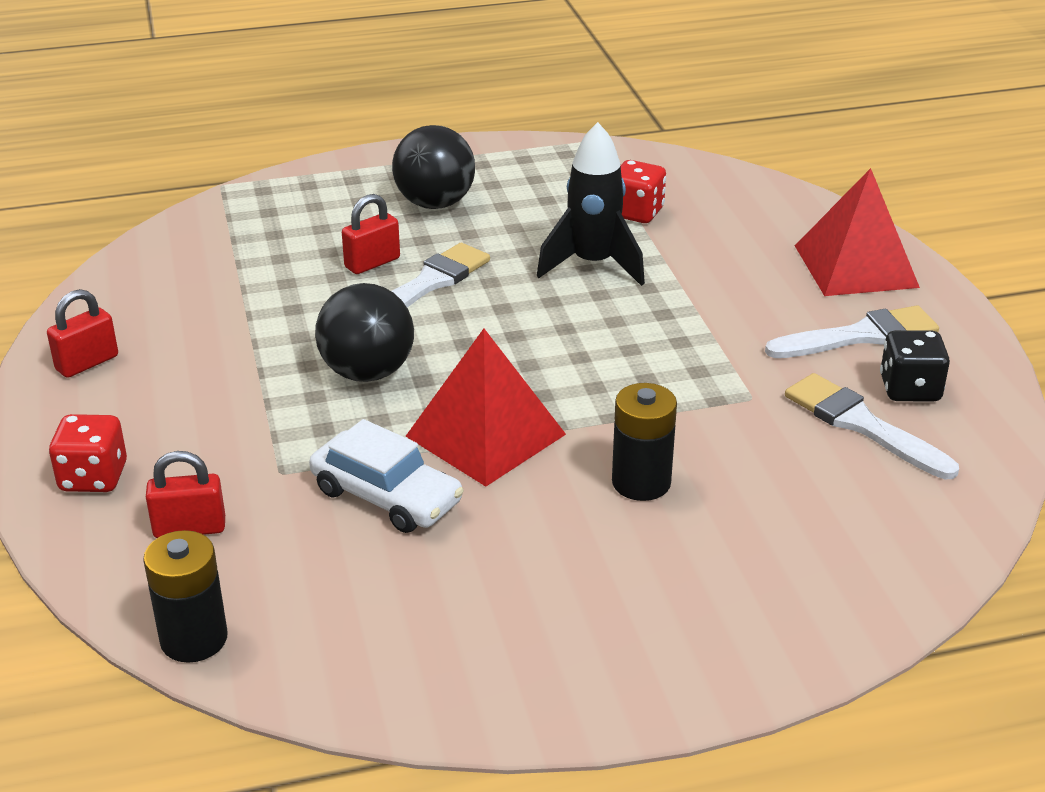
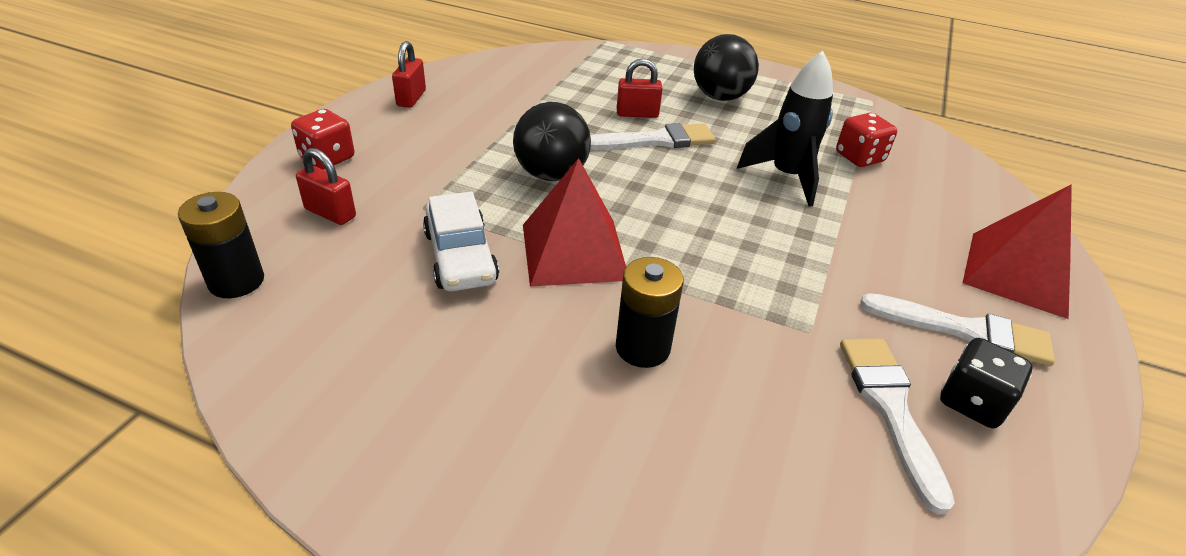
camera: 35 degrees right, 5 degrees up
(87, 363) = (411, 98): red padlock -> red padlock turned 75 degrees counterclockwise

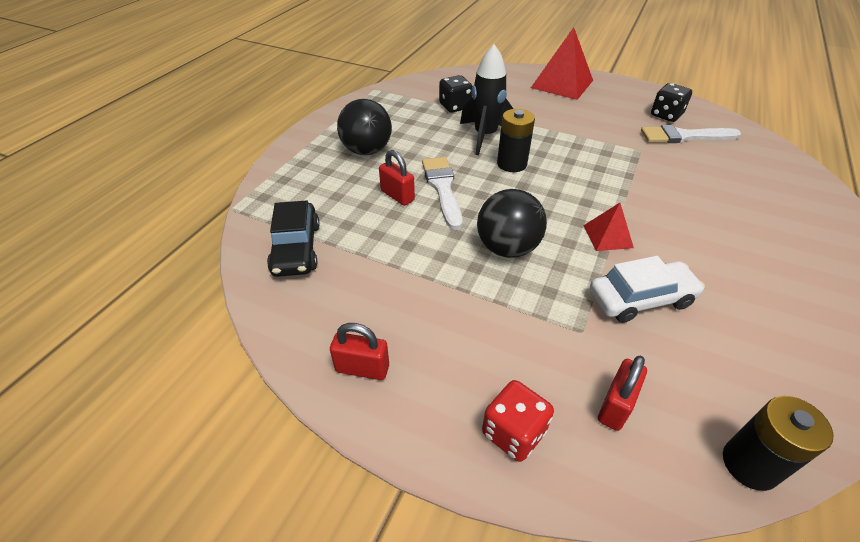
camera: 85 degrees left, 5 degrees up
(552, 68) = (296, 248): none -> black car
(573, 251) = (608, 236): red pyramid -> red pyramid, size x0.54
(637, 114) = (397, 196): red padlock -> red padlock turned 45 degrees counterclockwise
(642, 347) = (688, 209): black battery -> black battery (511, 164)
(859, 157) = (455, 106): red dice -> black dice
(965, 331) = (616, 107): white brush -> none

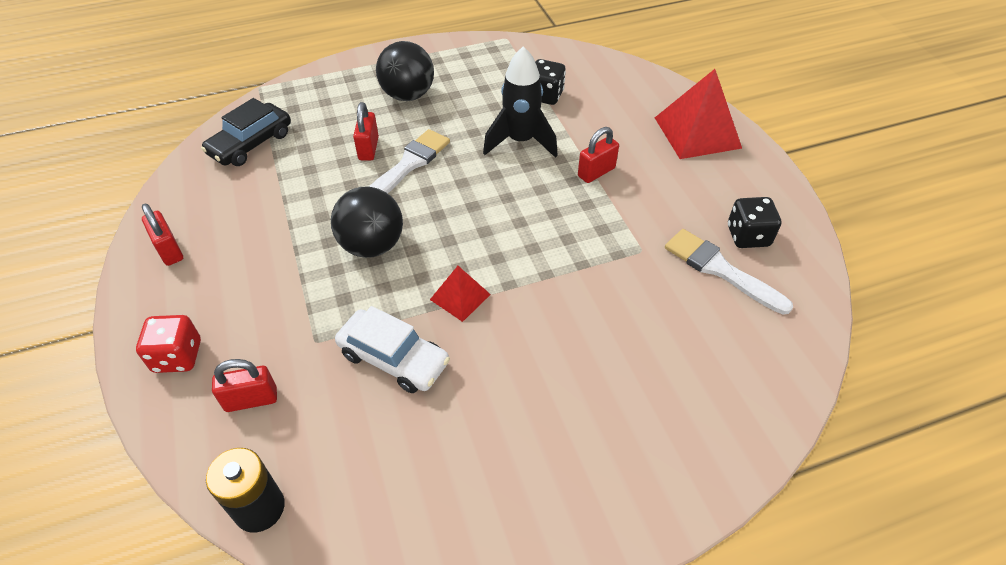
camera: 45 degrees right, 5 degrees up
(511, 164) = (497, 181): black battery -> none
(552, 128) = (596, 172): none -> red padlock

